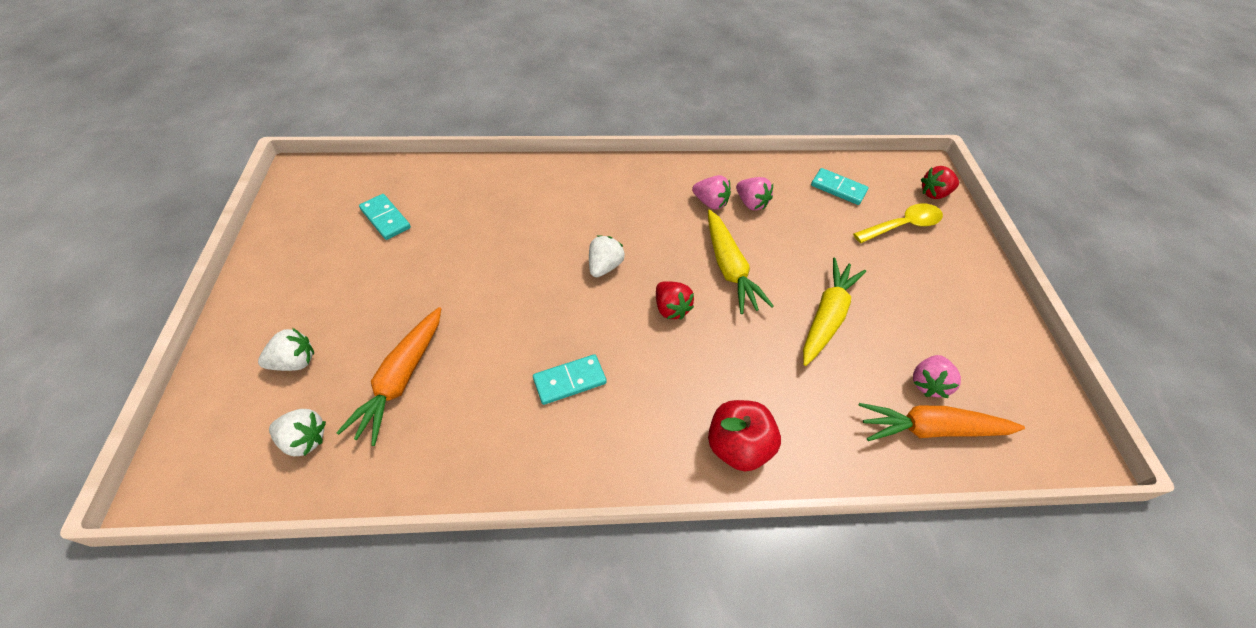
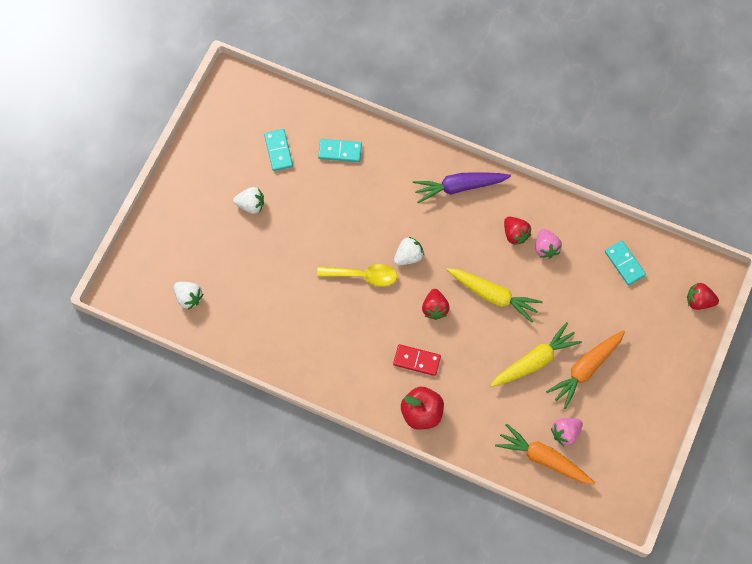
camera: 30 degrees right, 15 degrees up
(295, 362) = (194, 244): white strawberry -> white strawberry (251, 205)
(401, 379) = (250, 283): orange carrot -> orange carrot (586, 369)
(570, 381) = (346, 329): turquoise domino -> turquoise domino (340, 151)
(622, 182) = (459, 187): none -> purple carrot
(687, 379) = (416, 361): none -> red domino
(710, 203) = (515, 234): pink strawberry -> red strawberry
(729, 268) = (493, 295): yellow carrot -> yellow carrot turned 75 degrees counterclockwise
(902, 225) = (648, 317): yellow spoon -> yellow spoon (363, 276)

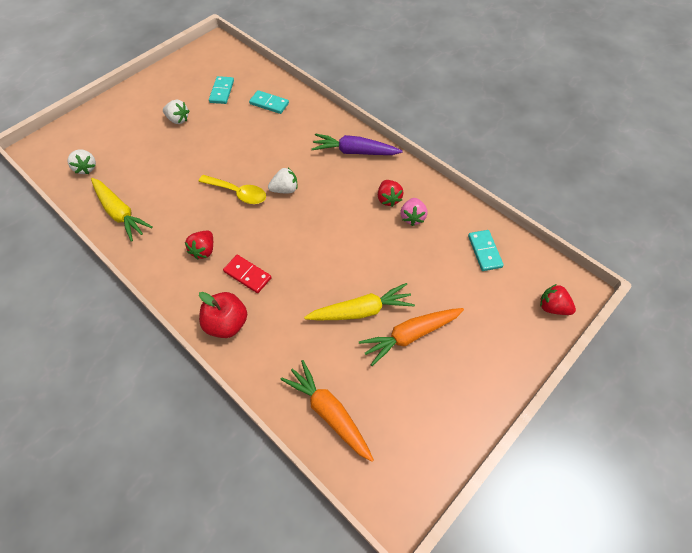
camera: 20 degrees right, 10 degrees down
(435, 308) = (287, 236): red strawberry -> red strawberry (204, 250)
(493, 295) = (346, 241): yellow carrot -> yellow carrot (120, 213)
(565, 433) = (364, 393): pink strawberry -> none

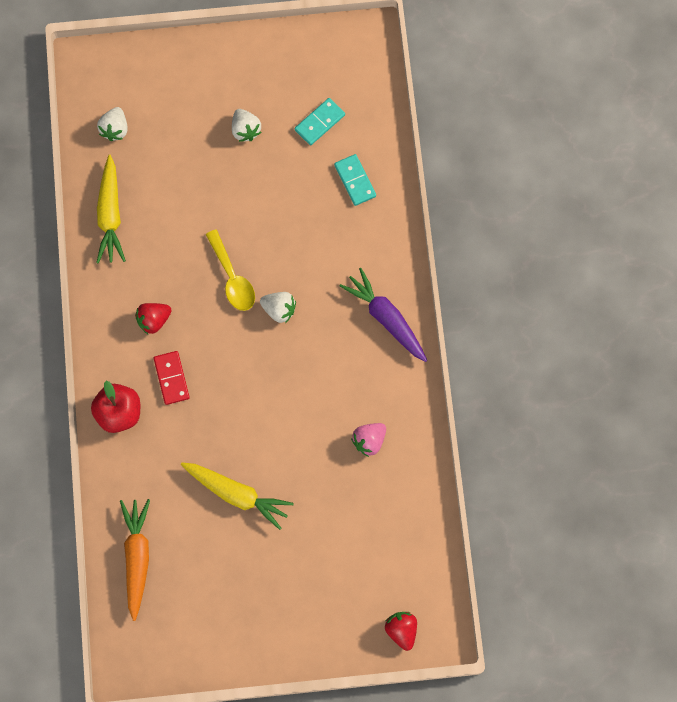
camera: 40 degrees right, 15 degrees up
(388, 199) = (366, 402): red strawberry -> none
(410, 335) = (257, 551): orange carrot -> none
(484, 251) = (399, 531): turquoise domino -> none

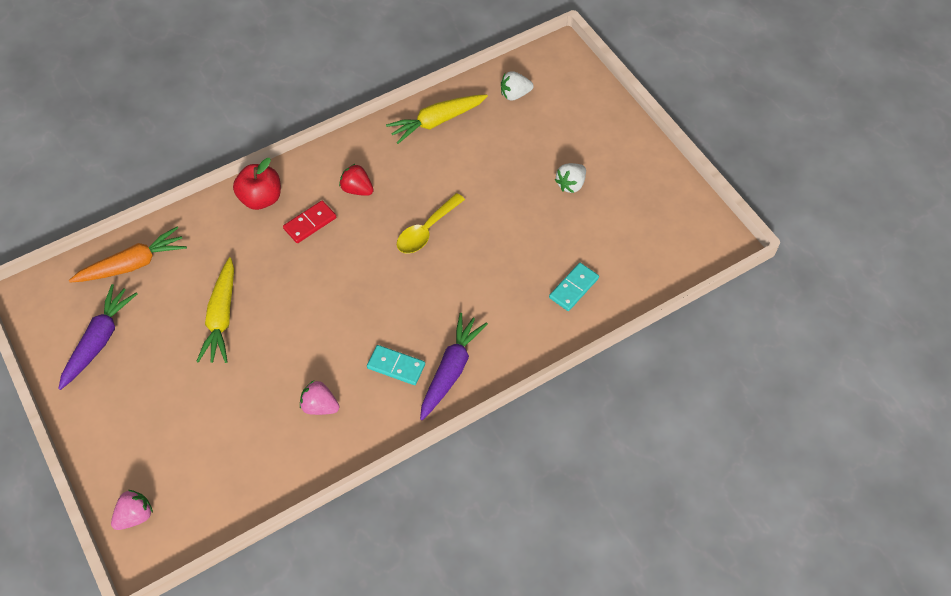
camera: 65 degrees right, 15 degrees down
(209, 613) = (99, 340): none -> purple carrot
(279, 310) = (414, 278): white strawberry -> none
(320, 122) = (613, 237): turquoise domino -> turquoise domino (396, 366)
(401, 630) = (135, 515): red strawberry -> pink strawberry

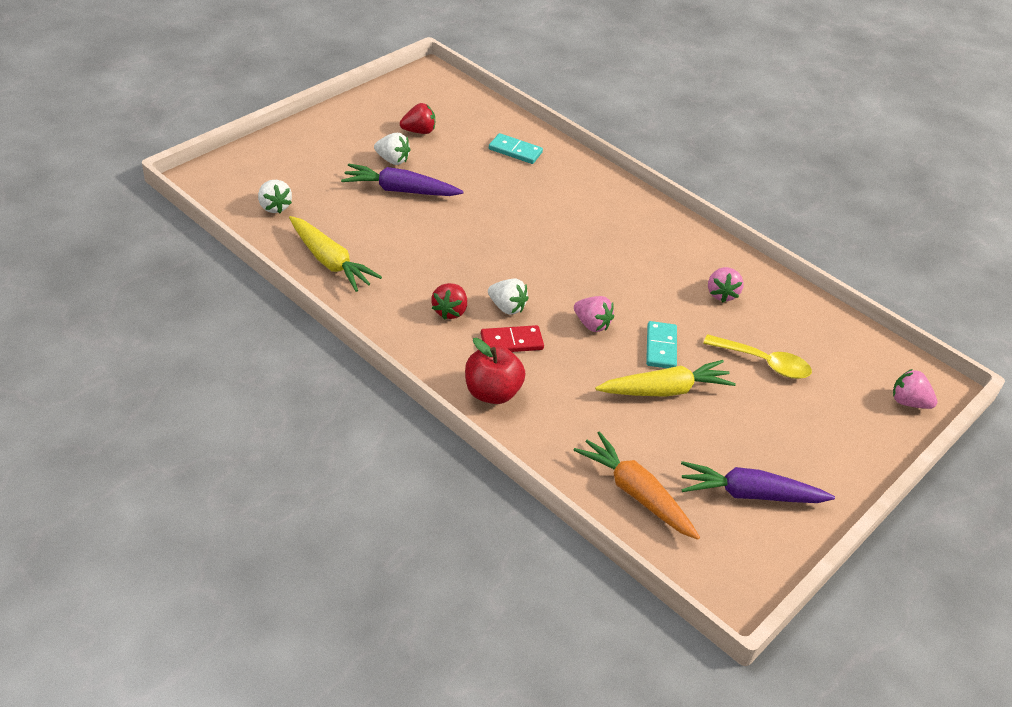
camera: 110 degrees left, 15 degrees down
(310, 223) = (511, 342): red domino -> red domino turned 45 degrees counterclockwise
(312, 285) = (591, 324): none -> pink strawberry
(351, 229) = (507, 307): none -> white strawberry
(396, 366) = (653, 250): turquoise domino -> turquoise domino (661, 347)
(426, 230) = (487, 250): yellow spoon -> yellow spoon (764, 363)
(451, 370) = (638, 215): purple carrot -> purple carrot (400, 190)
(616, 213) = (419, 131): none -> red strawberry

